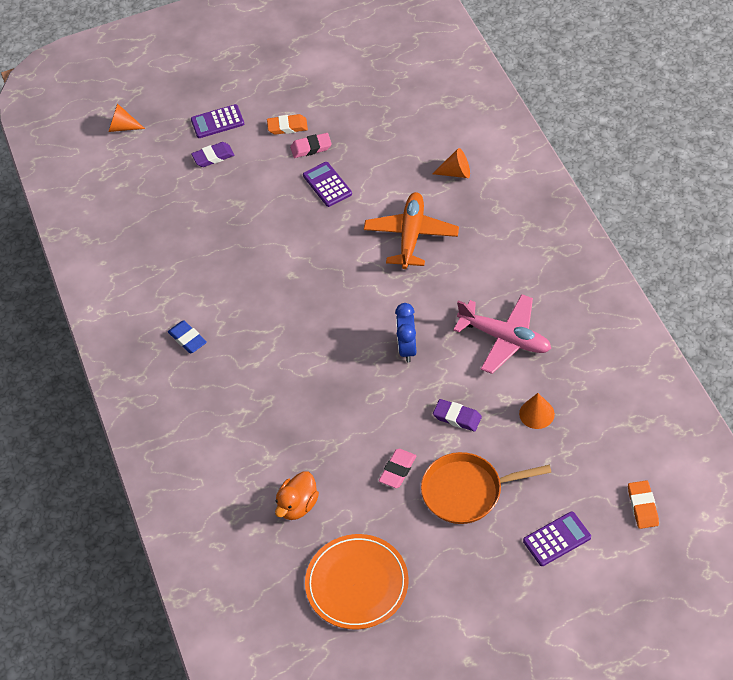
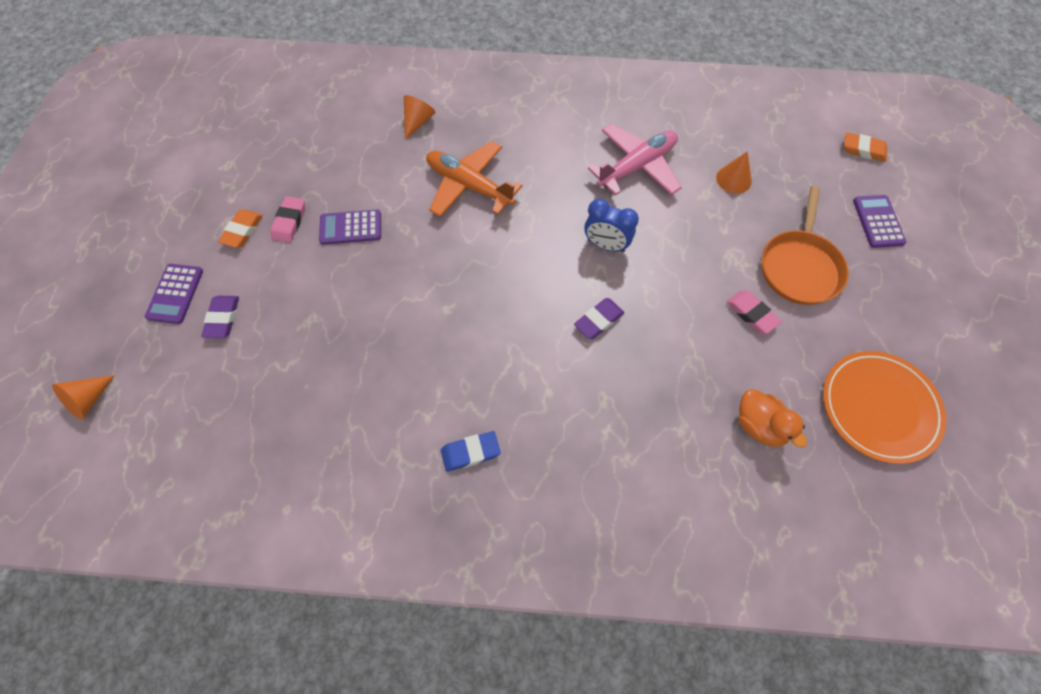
camera: 70 degrees left, 10 degrees up
(457, 417) = (709, 239): purple eraser -> purple eraser (598, 320)

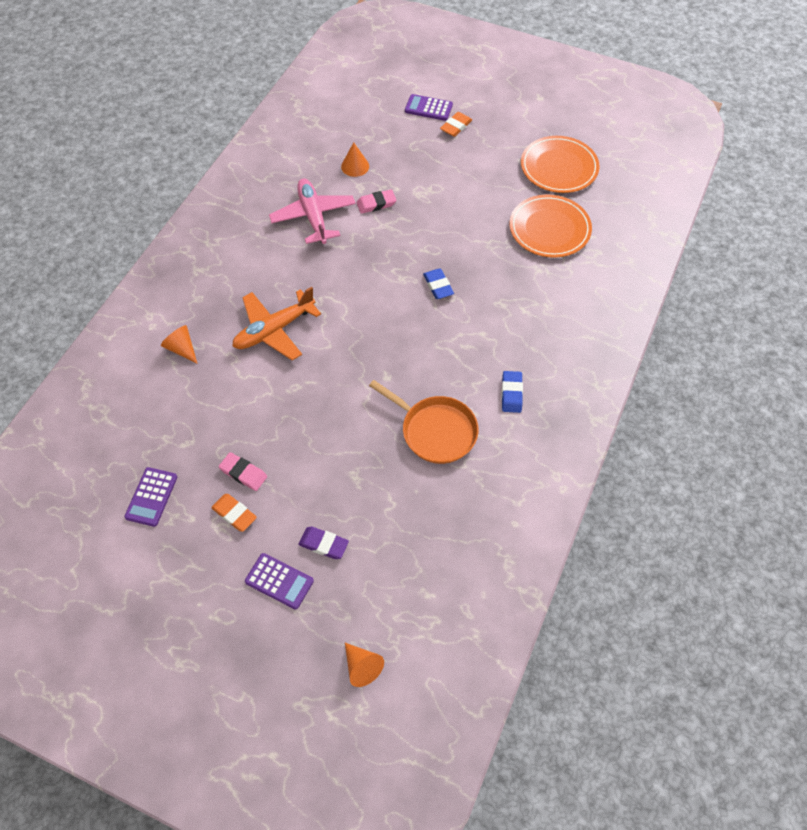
camera: 70 degrees left, 5 degrees down
(351, 227) = (274, 426): purple calculator -> purple calculator (151, 497)
(598, 320) = (438, 286): purple eraser -> blue eraser
(606, 245) = (376, 260): blue clock -> none
(751, 314) = (469, 201): pink eraser -> pink eraser (376, 204)
(759, 425) = (549, 229): orange duck -> orange plate
(800, 267) = (445, 162): orange pan -> orange pan (435, 431)
(863, 150) = (367, 88): orange eraser -> orange eraser (456, 126)

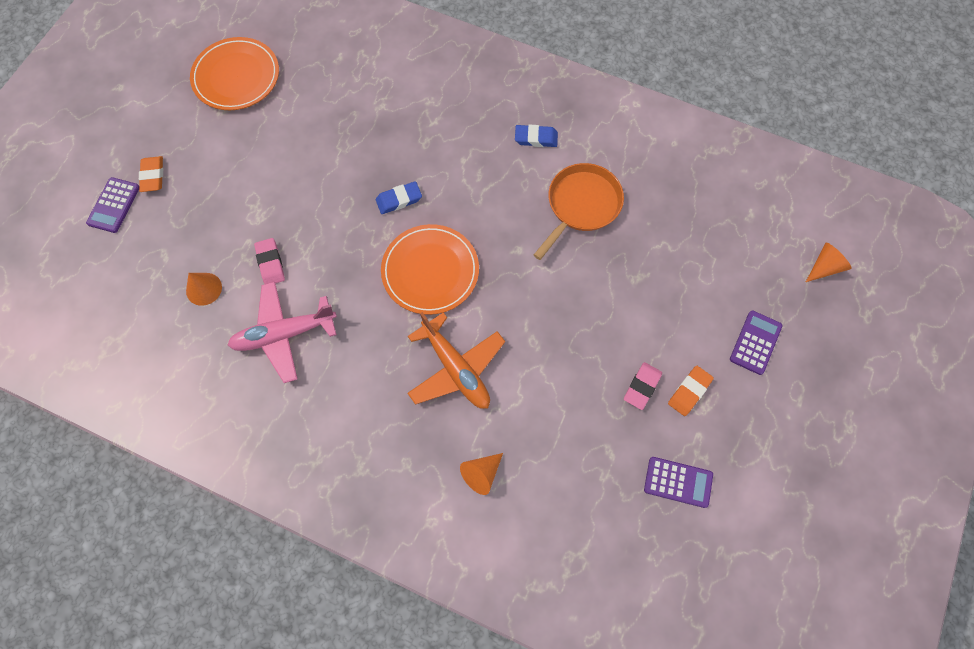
camera: 90 degrees left, 10 degrees up
(323, 544) = (713, 304): purple eraser -> none
(456, 126) = (153, 176): orange eraser -> orange eraser turned 45 degrees clockwise
(549, 229) = (326, 92): orange plate -> orange plate (430, 271)

